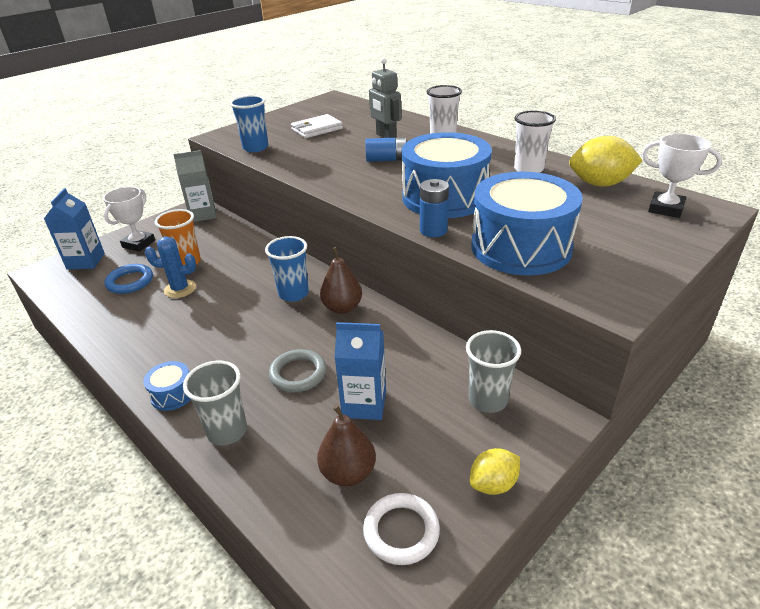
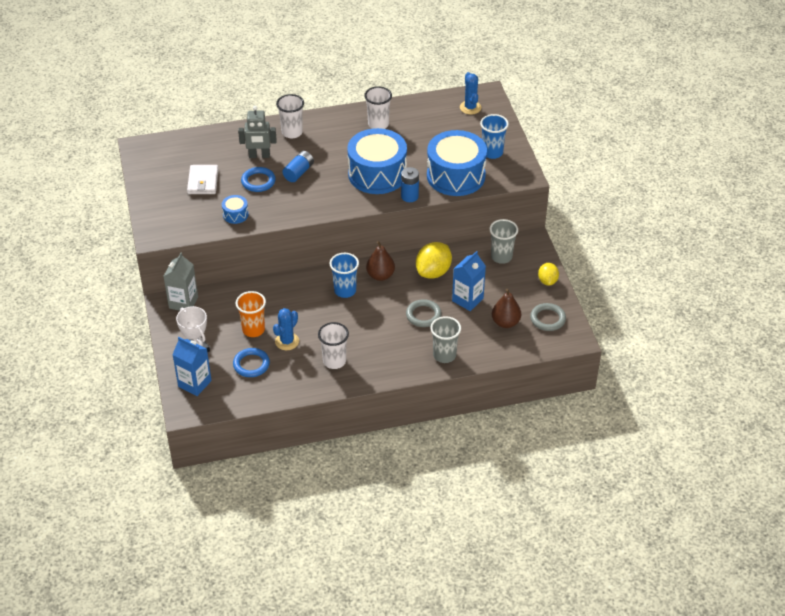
camera: 60 degrees left, 10 degrees up
(163, 335) = (334, 361): none -> white cup
(172, 394) = (397, 369): blue drum -> blue drum (235, 214)
(255, 148) = (204, 224): blue cup -> blue cup (492, 153)
(347, 148) = (258, 181): none -> blue ring
(401, 531) = (547, 319): white ring -> grey ring
(600, 184) = (423, 111): yellow lemon -> yellow lemon (433, 272)
(666, 209) = (470, 107): white trophy -> blue cactus

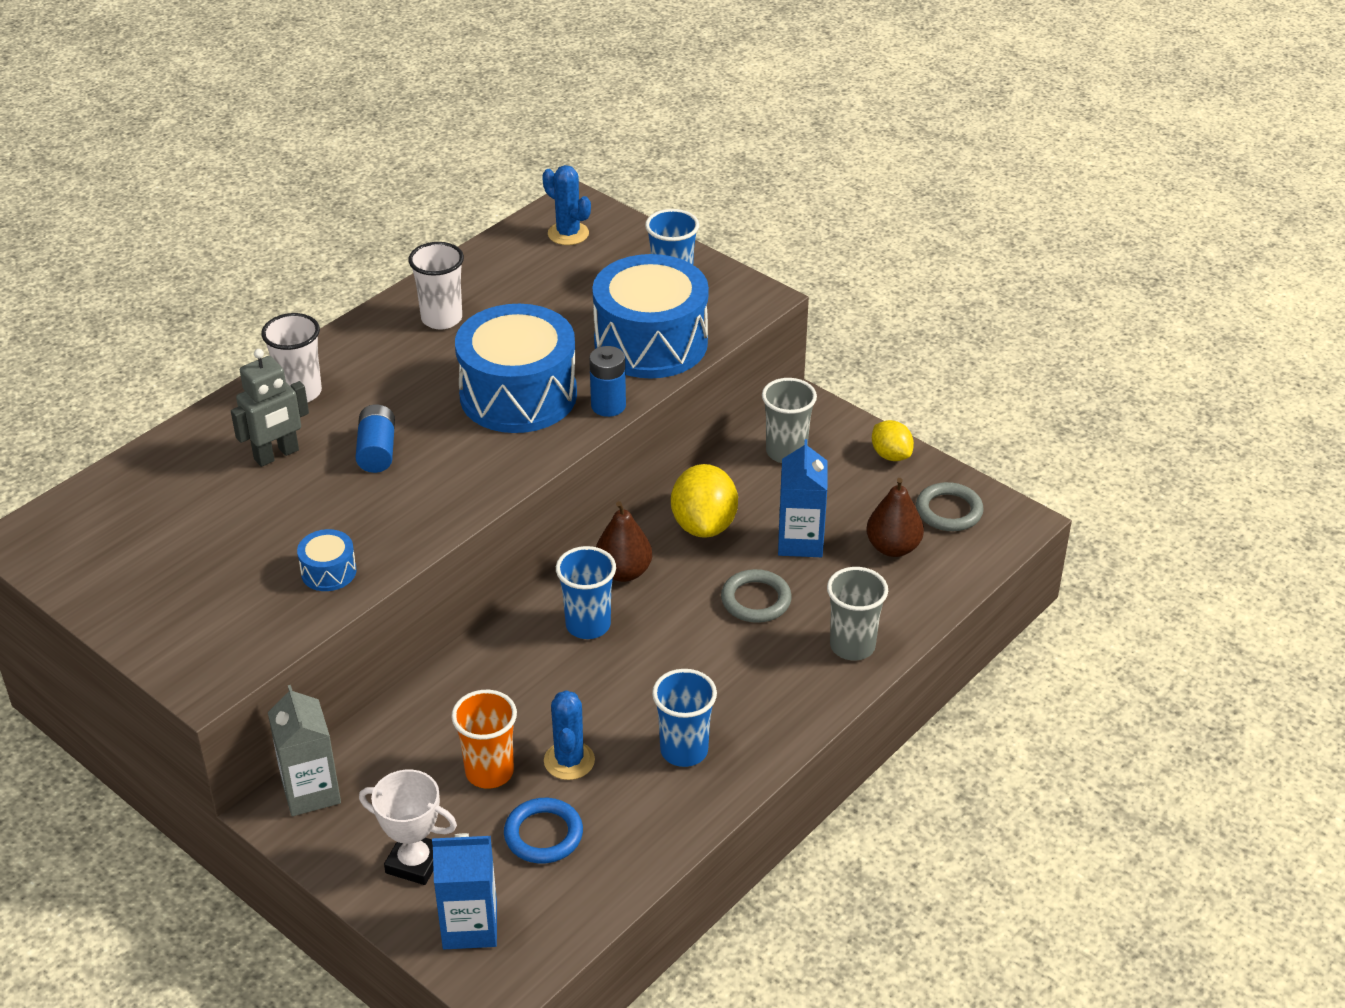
camera: 35 degrees left, 5 degrees down
(203, 181) = (210, 544): white wallet -> none
(258, 181) = (317, 498): blue ring -> none
(334, 361) = (684, 751): white cup -> blue cup

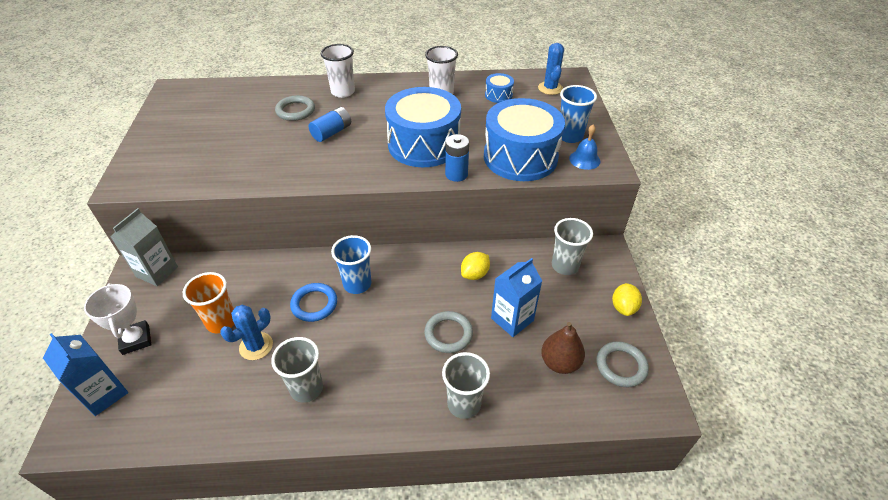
camera: 45 degrees right, 5 degrees up
(276, 455) = (295, 111): grey robot -> grey ring
(328, 572) = (234, 170): blue drum -> blue drum (498, 95)
(543, 834) = (193, 375): blue ring -> blue ring (314, 304)
(623, 572) = (407, 270): brown pear -> none
(684, 751) = (306, 388): blue cup -> grey cup
(704, 525) = (475, 274): yellow lemon -> yellow lemon, size x0.60
(722, 304) = (584, 159): none -> blue bell

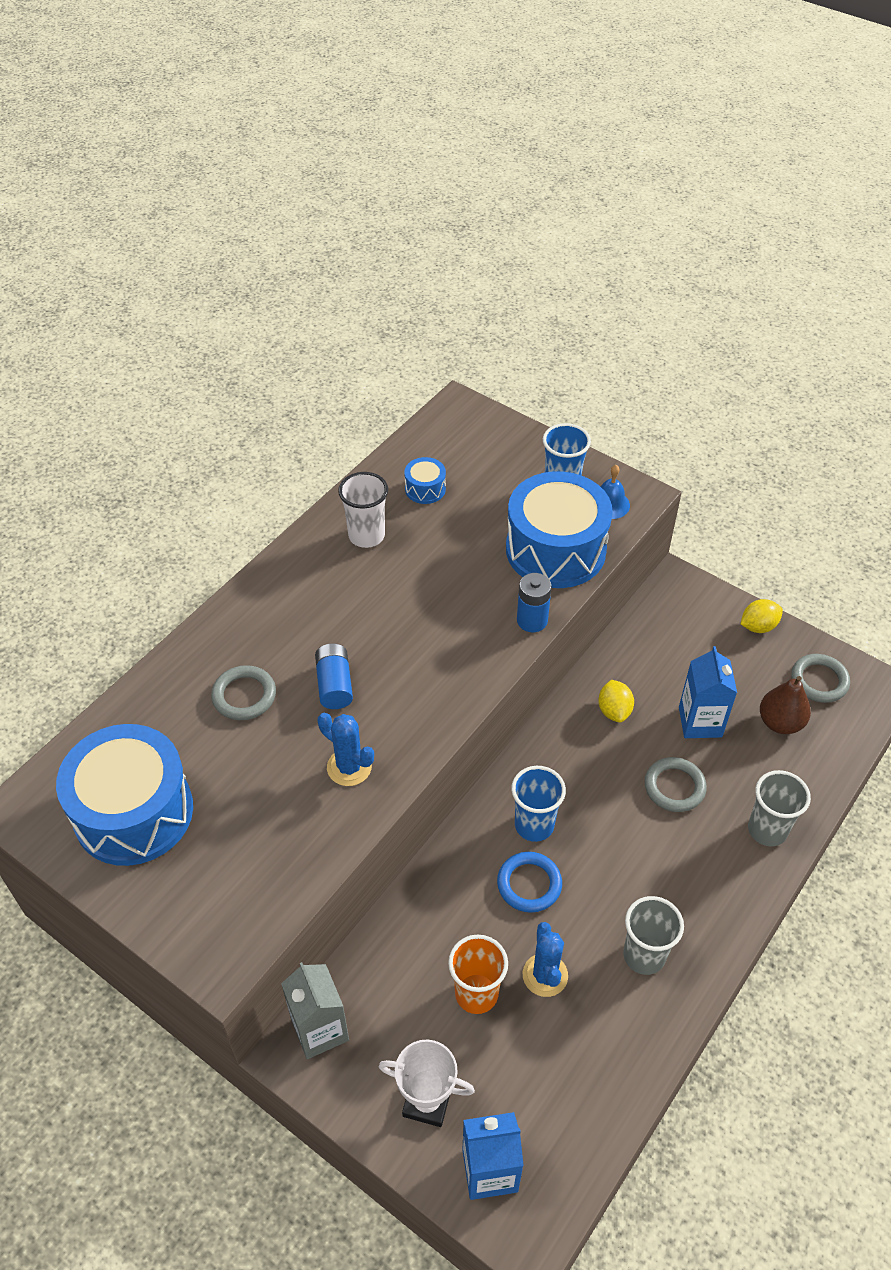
camera: 50 degrees left, 5 degrees up
(343, 92) = (254, 624): white cup -> none
(424, 144) = (450, 614): blue drum -> blue drum (133, 812)
(550, 88) = (460, 438): blue cactus -> blue cactus (349, 767)
(565, 266) = (669, 629): grey cup -> none
(623, 307) = (758, 626): yellow lemon -> yellow lemon turned 75 degrees counterclockwise

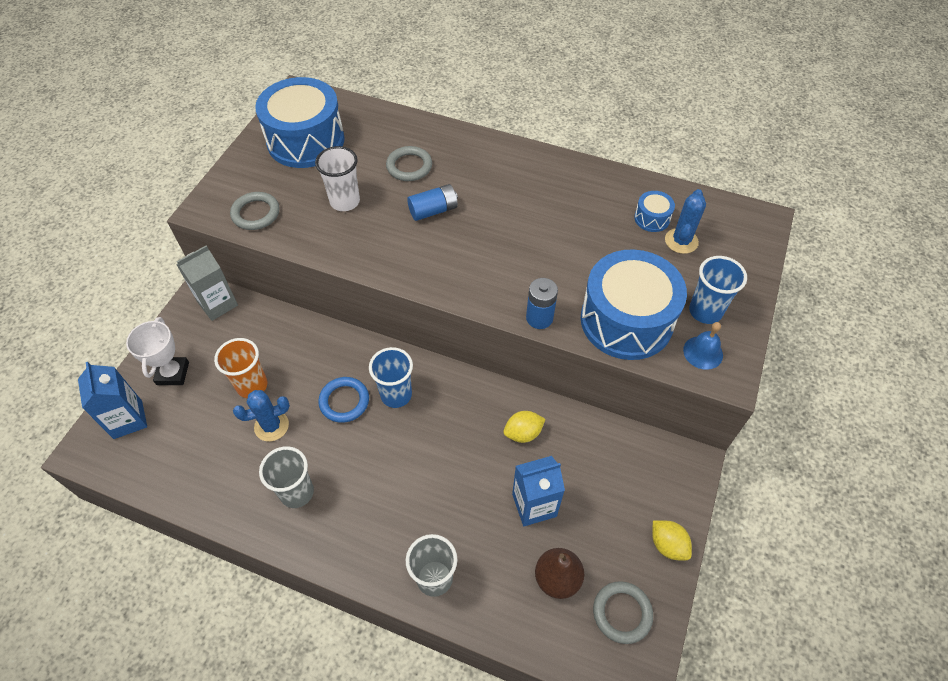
camera: 75 degrees right, 5 degrees up
(349, 767) = (364, 235): blue cactus -> blue cactus (681, 241)
(366, 536) = (583, 194): white cup -> white cup (345, 201)
(674, 787) = (459, 493): grey ring -> grey ring (256, 213)

